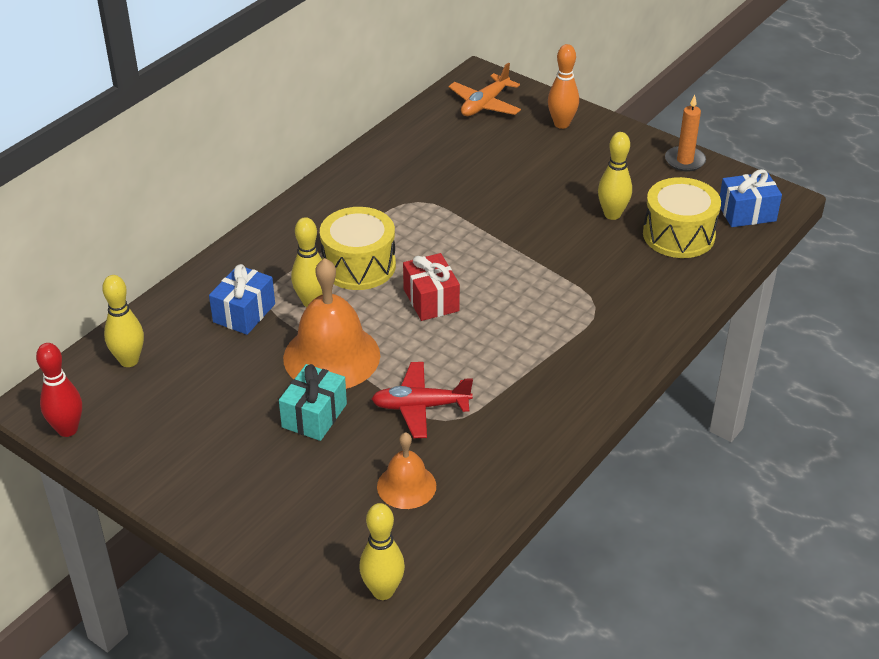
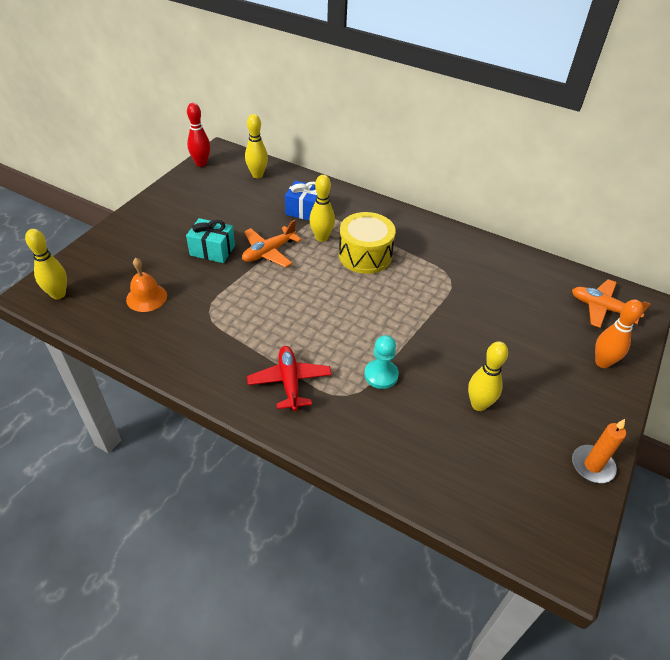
camera: 80 degrees right, 5 degrees up
(331, 356) = (269, 252): orange bell -> orange plane
(420, 406) = (221, 298): red plane -> red plane (289, 382)
(431, 300) = (335, 295): red gift -> none
(568, 277) = (381, 375): none -> turquoise pawn
(678, 235) = (465, 459): yellow drum -> none
(747, 213) = (525, 525): blue gift -> none

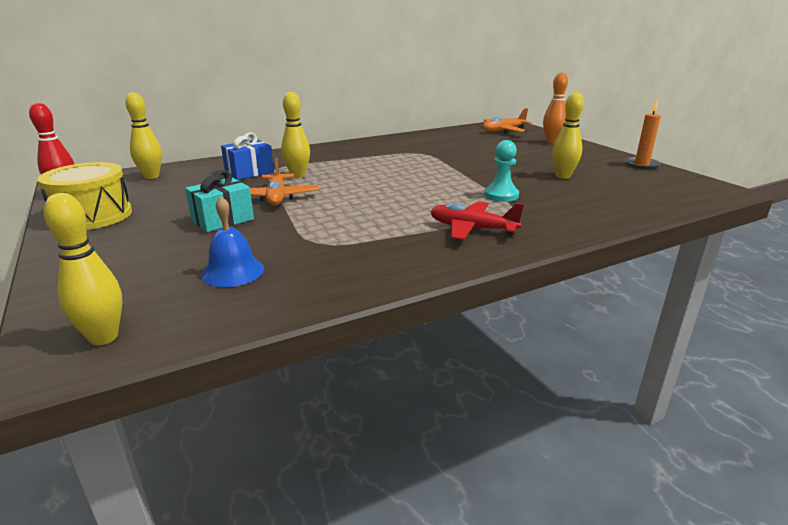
camera: 55 degrees left, 20 degrees down
(146, 297) = (233, 271): orange bell -> blue bell
(365, 255) = (349, 168): yellow drum -> yellow drum (93, 216)

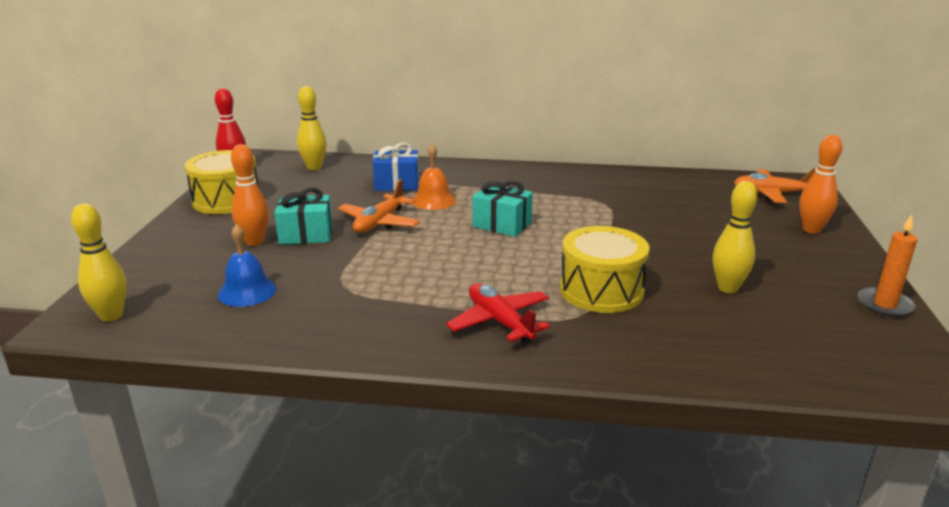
camera: 35 degrees right, 0 degrees up
(178, 236) = (255, 242): none -> orange bowling pin
(298, 175) = (433, 200): yellow bowling pin -> orange bell
(374, 177) = (502, 224): none -> turquoise gift
(501, 195) = (601, 290): turquoise pawn -> yellow drum

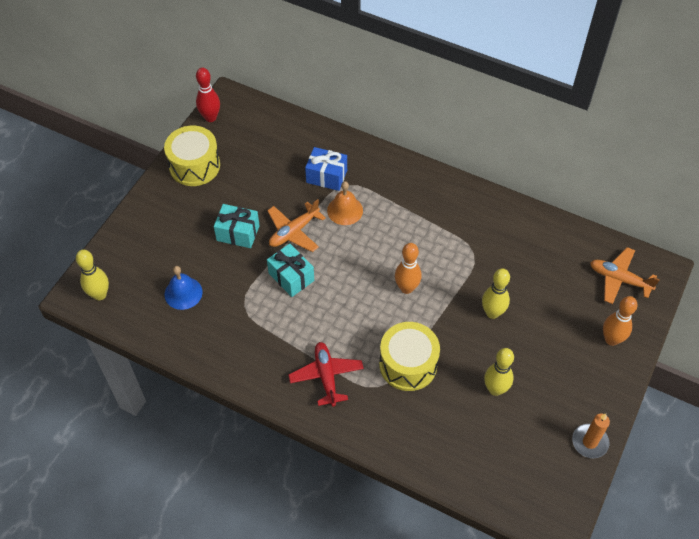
camera: 20 degrees right, 30 degrees up
(255, 242) = (201, 232): orange bowling pin -> orange bowling pin (406, 288)
(314, 167) = (272, 130): yellow bowling pin -> yellow bowling pin (492, 313)
(502, 224) = (380, 261): turquoise gift -> turquoise gift (291, 277)

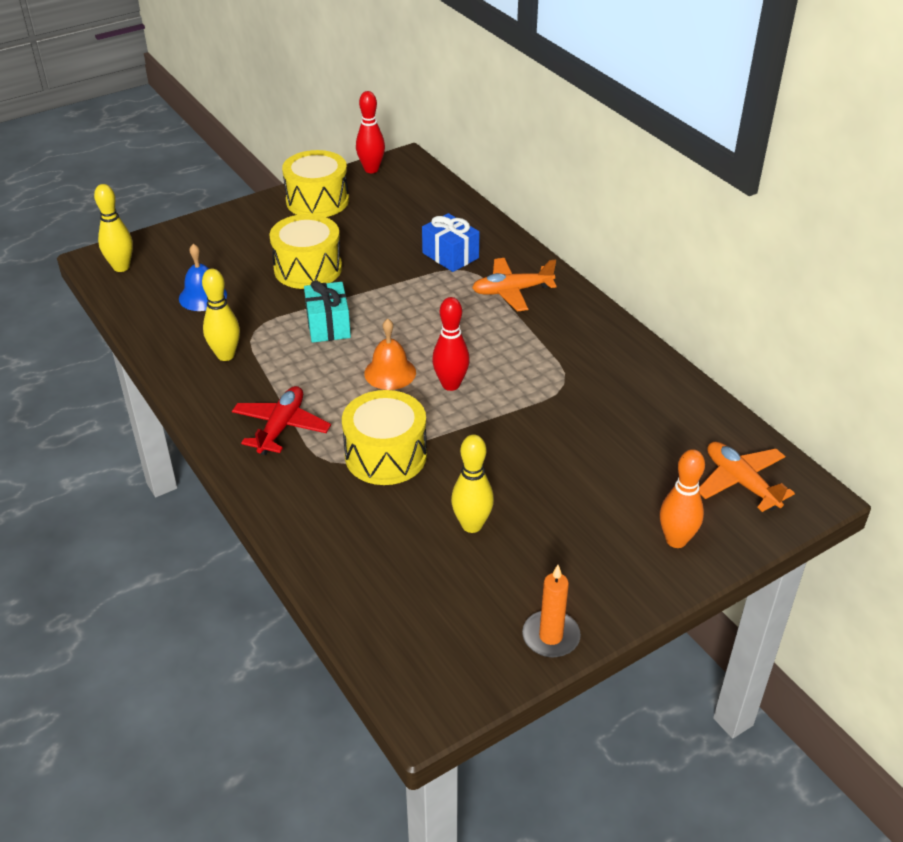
camera: 30 degrees right, 15 degrees down
(238, 233) = (308, 269): turquoise gift -> yellow drum
(294, 232) = (369, 289): orange plane -> orange plane (512, 291)
(345, 210) = (443, 291): orange bell -> orange bell (390, 372)
(406, 288) = (450, 384): orange bowling pin -> red bowling pin
(492, 313) = (536, 449): yellow bowling pin -> yellow bowling pin (225, 355)

